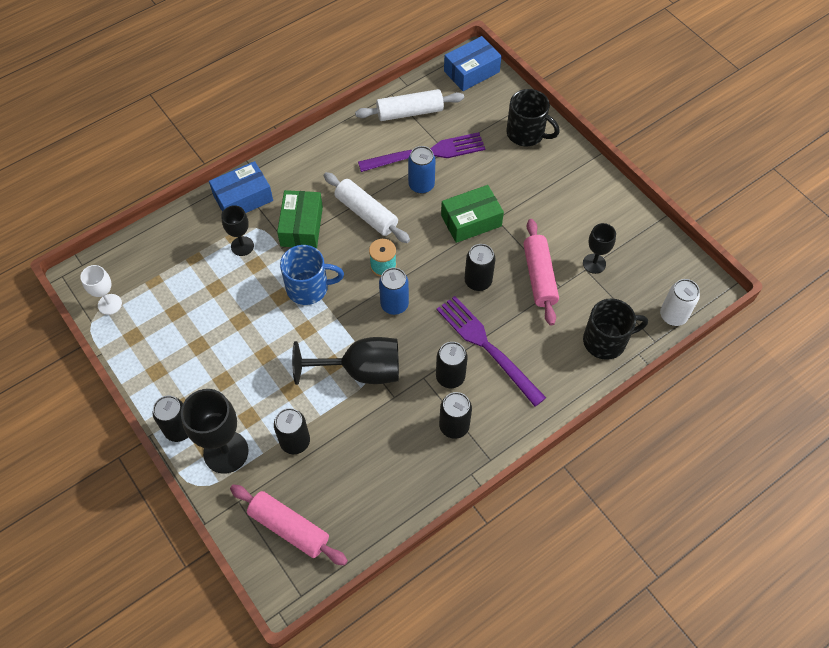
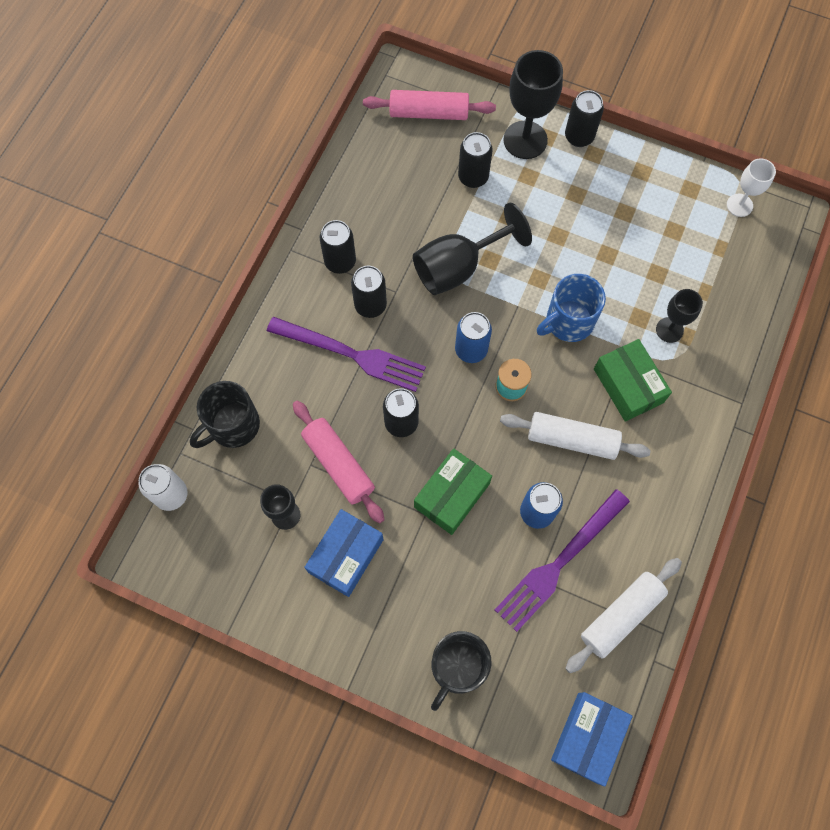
camera: 150 degrees right, 10 degrees up
(243, 198) = (715, 385): blue box -> blue box (346, 556)
(526, 133) = (457, 667): black mug -> black mug turned 60 degrees counterclockwise

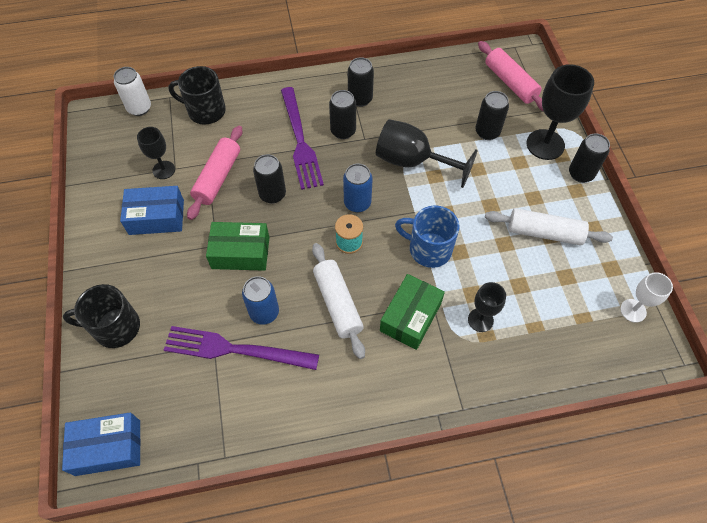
camera: 55 degrees right, 10 degrees down
(620, 616) = (219, 417): white rolling pin -> white rolling pin (544, 233)

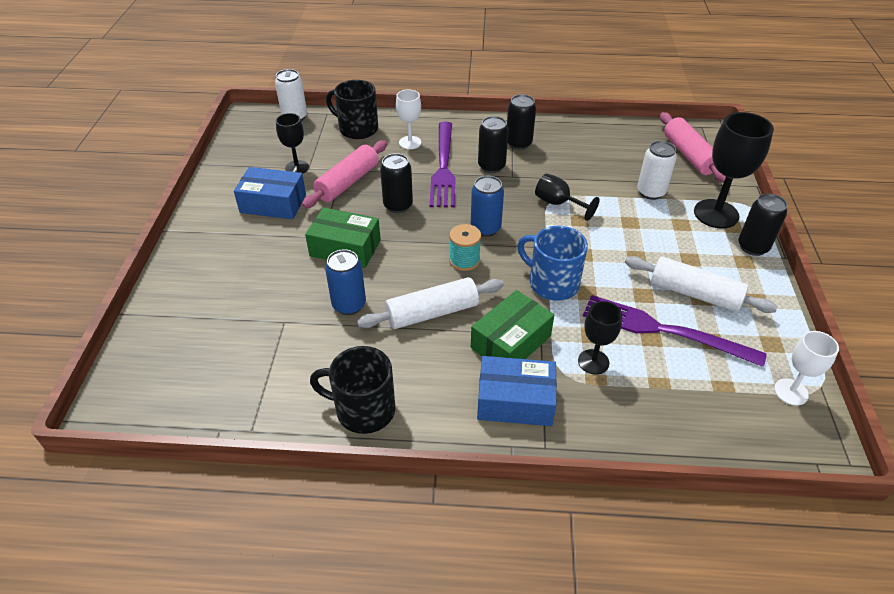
camera: 15 degrees right, 15 degrees down
(108, 447) = (133, 392): blue box -> blue box (515, 401)
(115, 327) = (190, 287): black mug -> black mug (363, 410)
(235, 349) = (304, 331): purple fork -> purple fork (663, 330)
(260, 118) = (410, 142): none -> white goblet
(338, 303) = (432, 313): white rolling pin -> white rolling pin turned 75 degrees clockwise
(412, 161) = (558, 203): black goblet -> black goblet, size x0.58
(487, 132) = (650, 192): black can -> white can

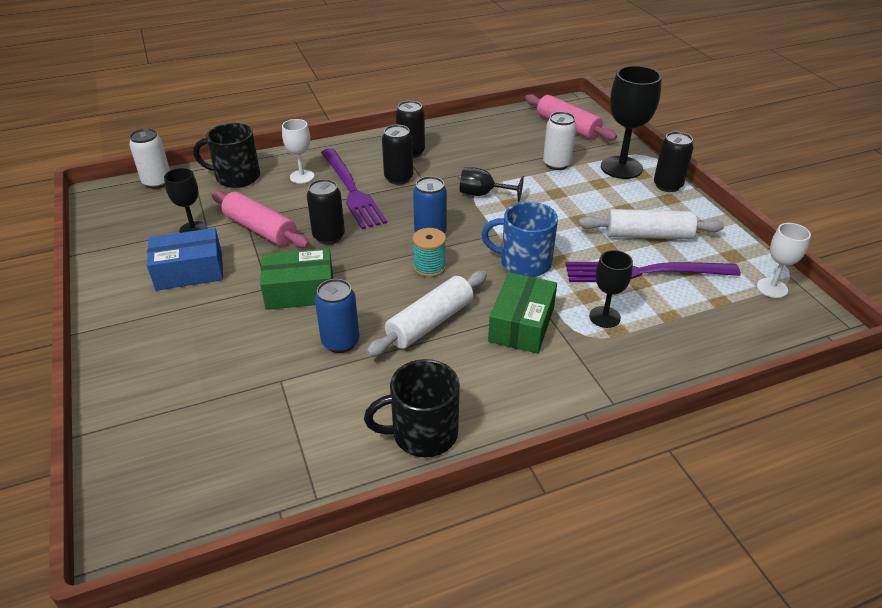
camera: 25 degrees left, 5 degrees down
(348, 182) = (260, 229): pink rolling pin -> pink rolling pin turned 60 degrees counterclockwise
(515, 401) = (560, 373): blue box -> none

